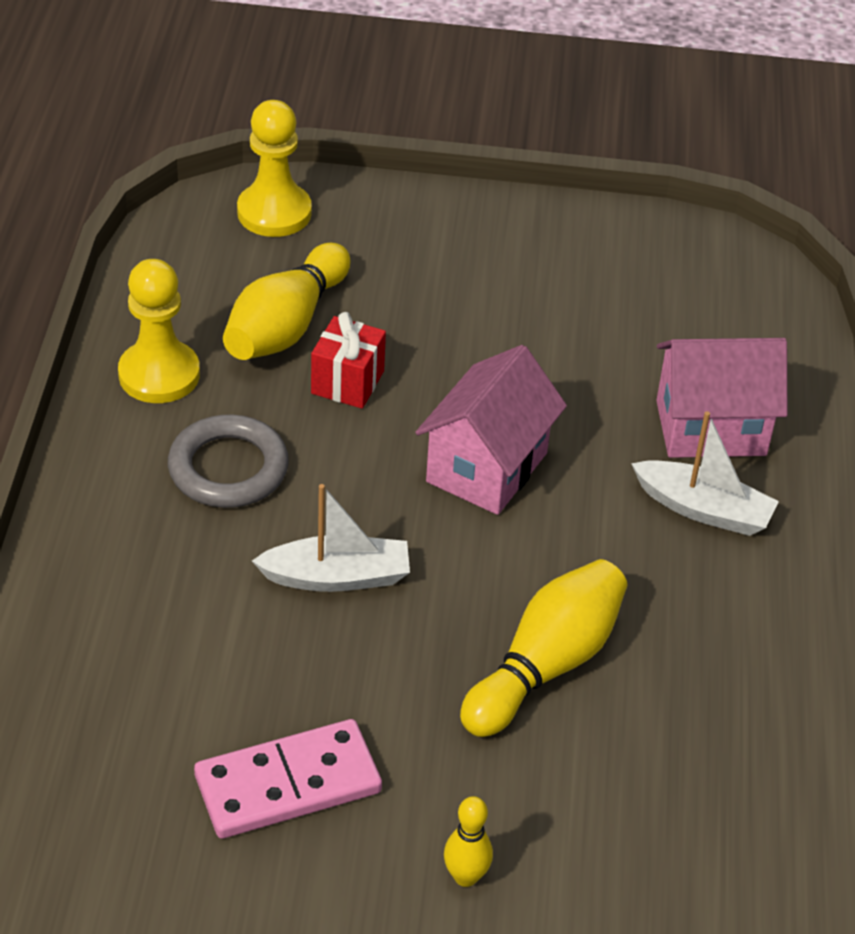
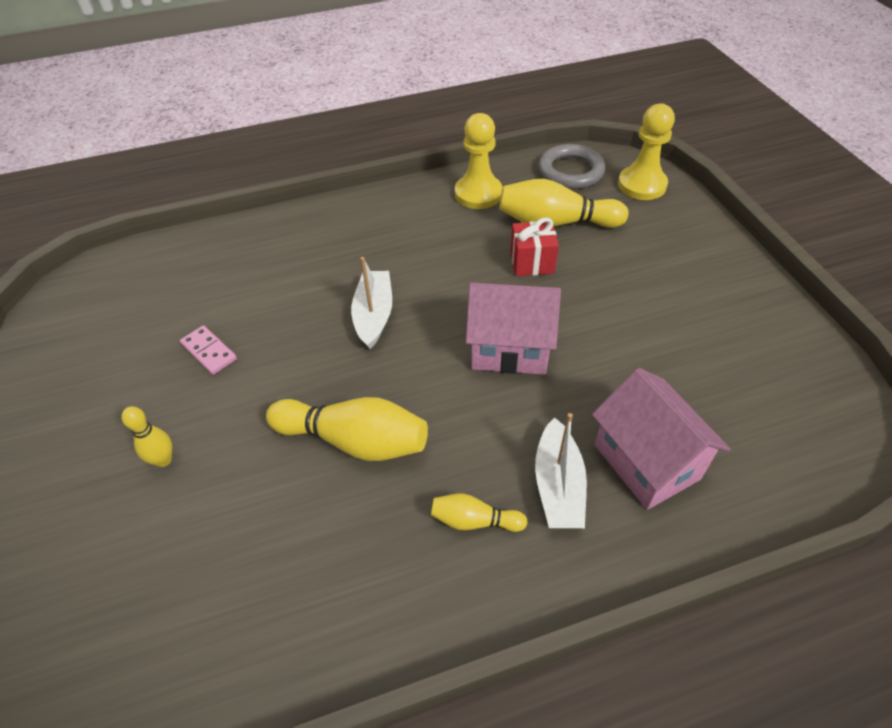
camera: 70 degrees right, 5 degrees up
(228, 468) = (428, 243): grey ring -> grey ring (570, 171)
(288, 784) = (209, 352): pink domino -> pink domino, size x0.56
(337, 577) = (374, 315): white boat -> white boat turned 150 degrees counterclockwise
(712, 595) = (474, 520): none -> yellow bowling pin

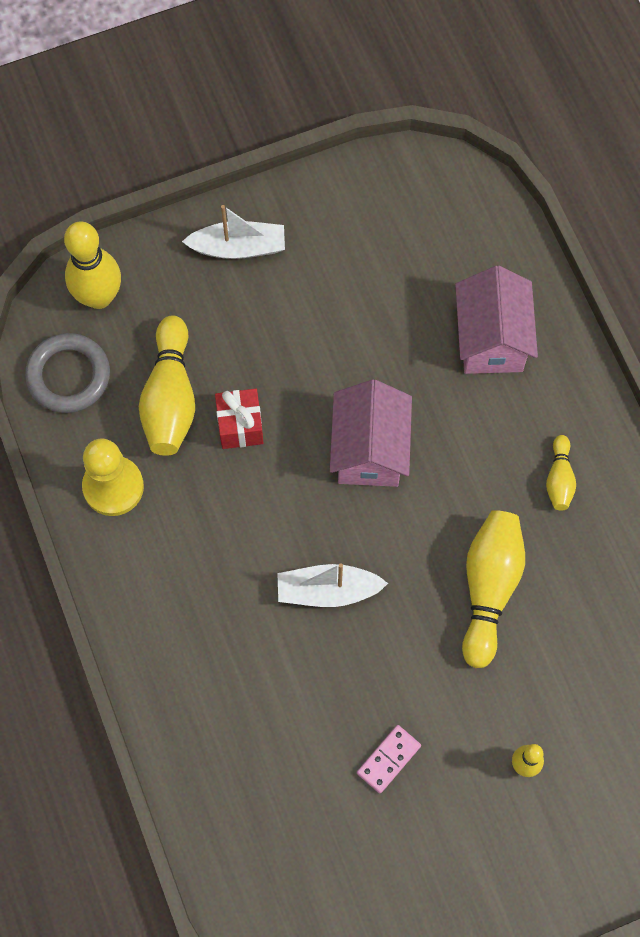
camera: 95 degrees left, 20 degrees up
(558, 485) = (520, 412): white boat -> white boat (238, 247)
(642, 185) = (99, 297): yellow pawn -> yellow bowling pin
(646, 462) = (491, 339): pink house -> pink house turned 60 degrees counterclockwise

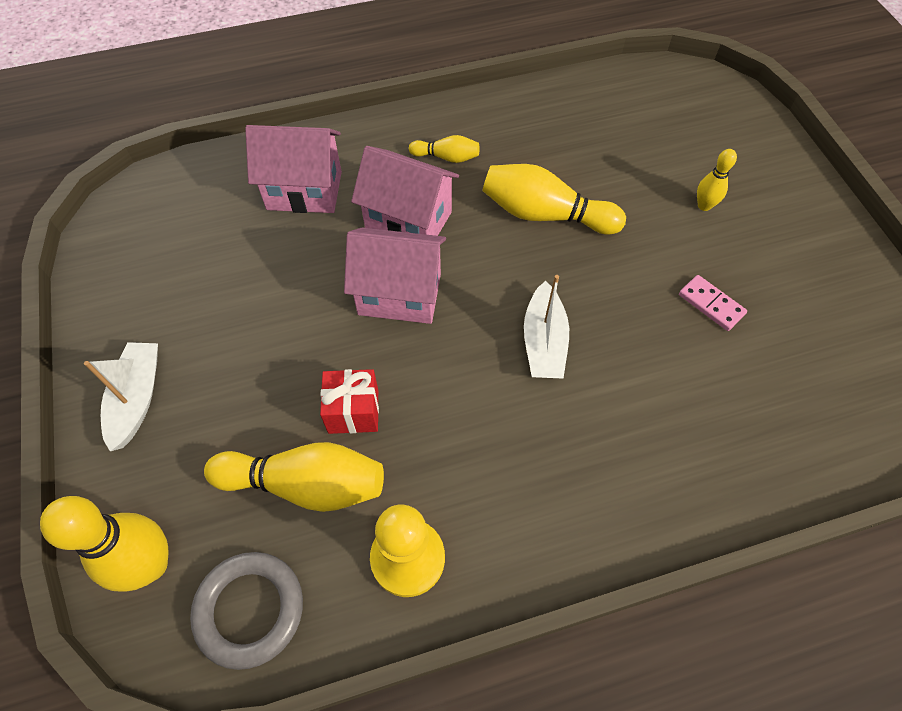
camera: 85 degrees left, 10 degrees down
(463, 448) = (408, 221): none -> pink house

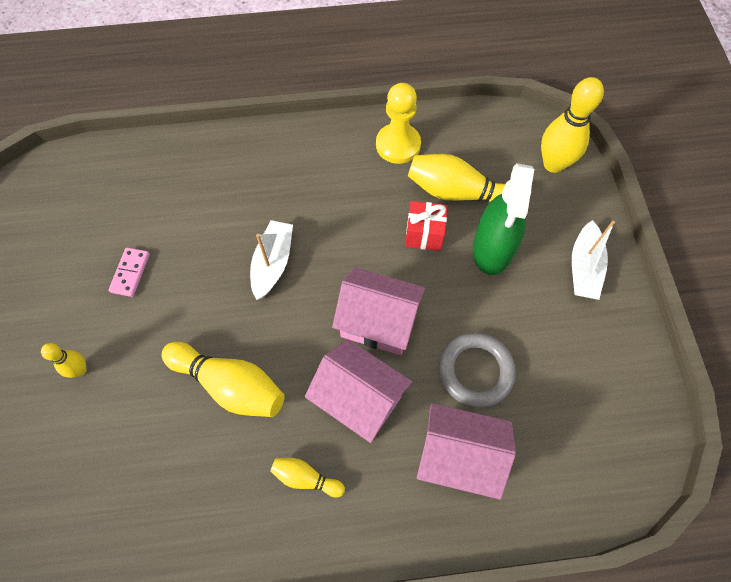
camera: 170 degrees left, 5 degrees up
(250, 610) = (491, 134): grey ring -> grey ring (475, 371)
(259, 406) = (492, 248): none -> green spray bottle
(711, 304) = (130, 273): pink domino -> pink domino turned 45 degrees clockwise

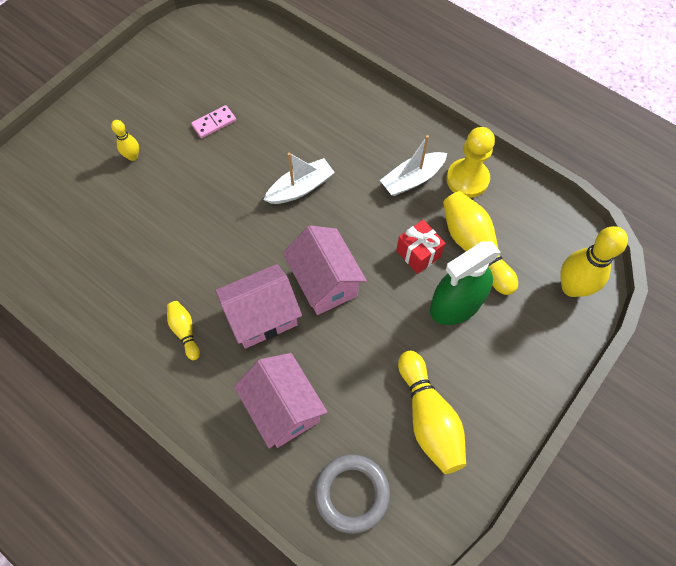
camera: 45 degrees right, 0 degrees up
(230, 385) = (200, 238): yellow bowling pin -> yellow bowling pin (428, 418)
(359, 400) = (262, 317): pink house -> pink house turned 75 degrees clockwise
(475, 371) = (353, 370): grey ring -> grey ring (352, 493)
(584, 268) = (508, 377): white boat -> white boat (412, 179)

